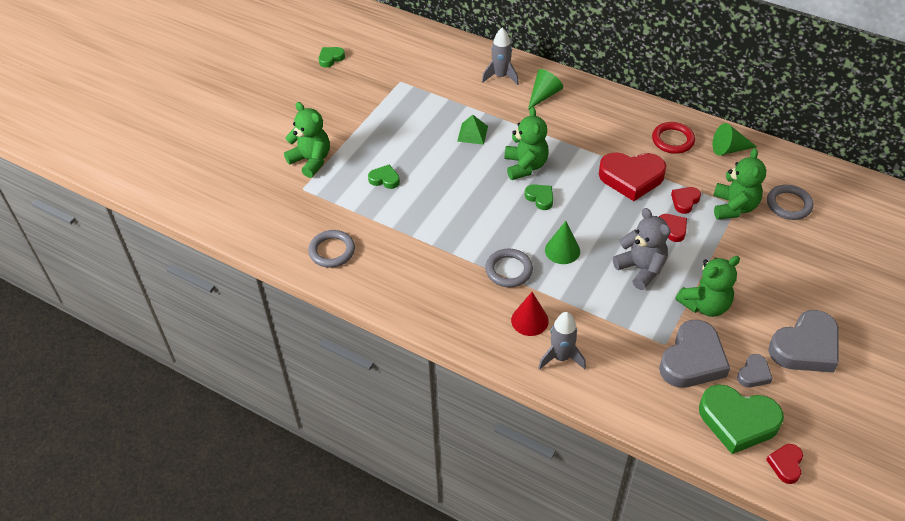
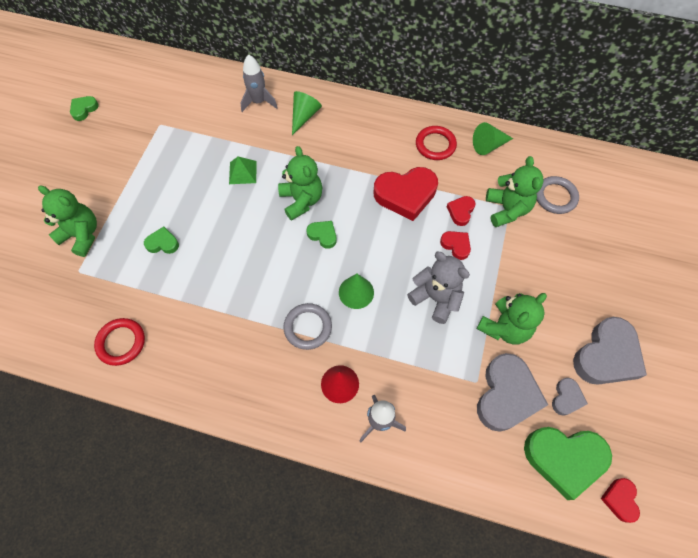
camera: 15 degrees left, 15 degrees up
(332, 251) = (121, 342): grey ring -> red ring

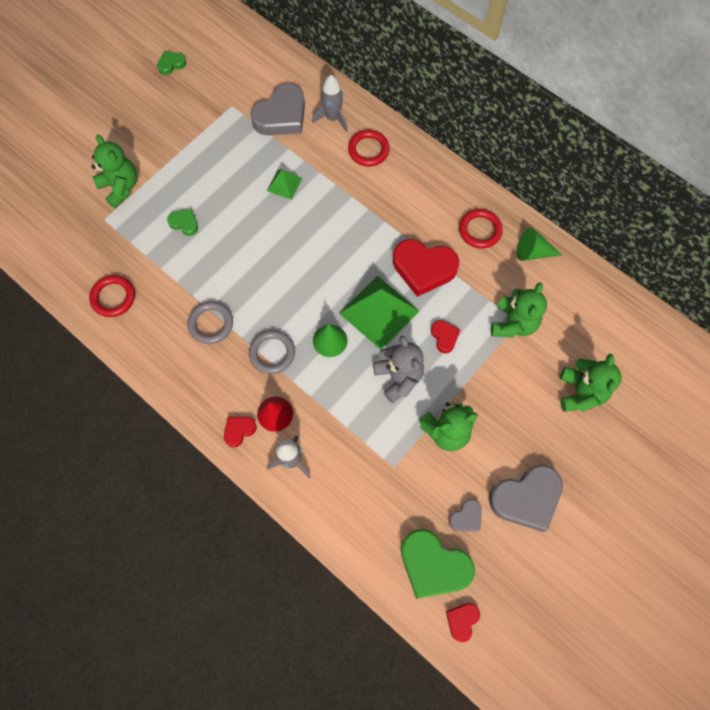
camera: 25 degrees right, 5 degrees up
(301, 200) = (324, 234): green teddy bear -> green teddy bear (580, 392)
(304, 116) = (368, 150): green cone -> red ring
(323, 235) = (327, 275): green heart -> none
(387, 248) = (379, 311): none -> green pyramid
(460, 211) = (467, 307): red heart -> red heart (239, 430)
(506, 395) = (413, 490): grey heart -> grey heart (281, 116)
(555, 197) = (569, 331): grey ring -> grey ring (211, 324)

